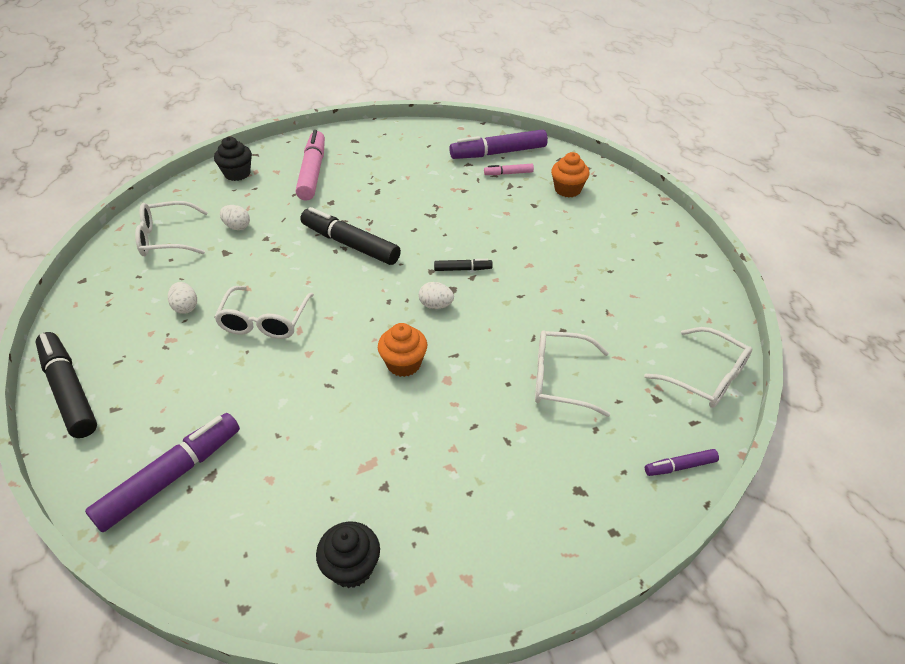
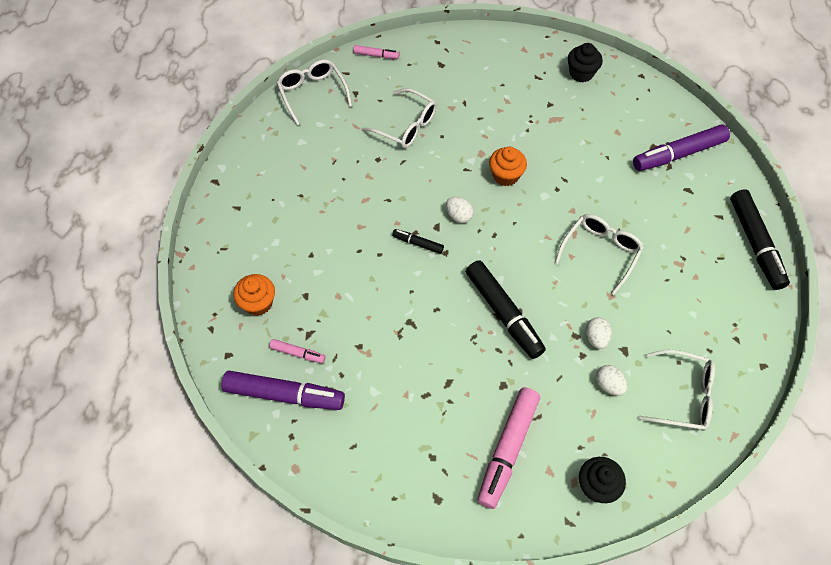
camera: 155 degrees left, 15 degrees up
(186, 307) = (665, 293): white egg -> white egg (596, 338)
(680, 466) = (376, 55): purple marker -> pink marker

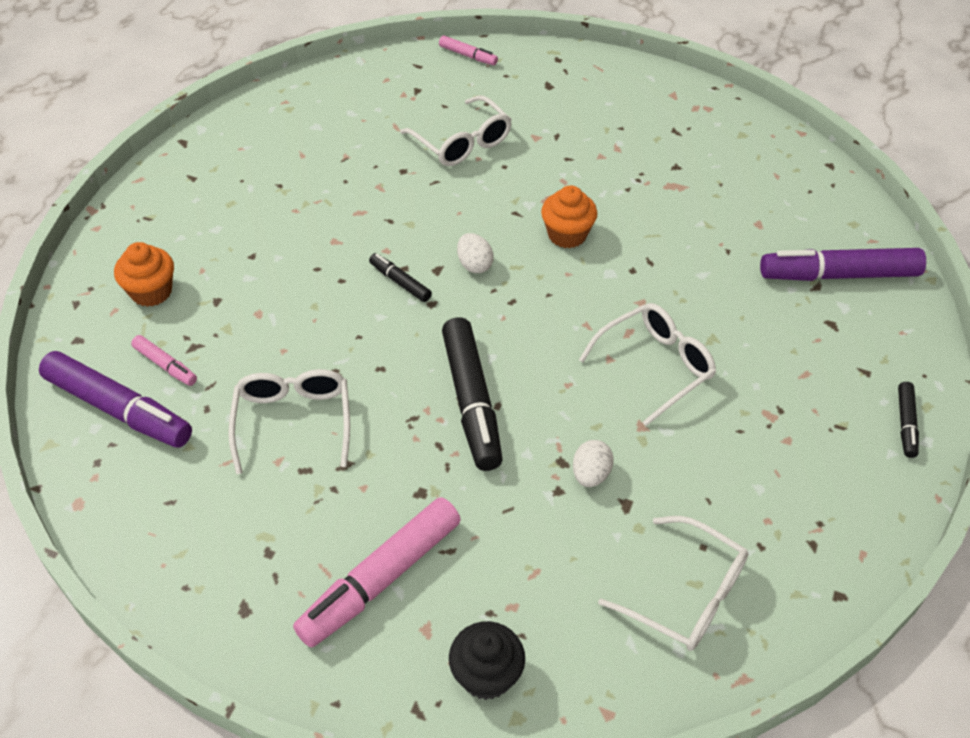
camera: 20 degrees right, 10 degrees down
(312, 93) = (361, 77): white glasses -> white glasses (293, 421)
(581, 73) = (741, 141): black cupcake -> none
(608, 385) = (577, 542): white egg -> none
(755, 244) = (906, 424): black marker -> black marker, size x0.49

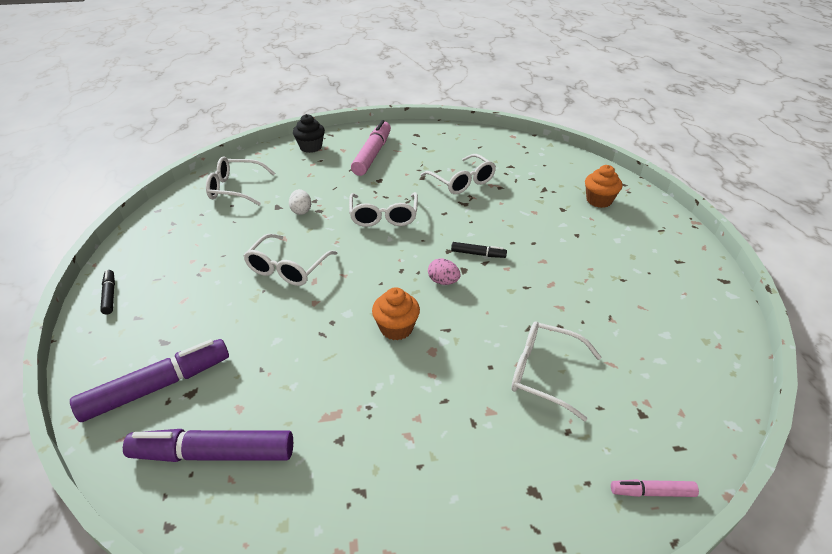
camera: 150 degrees right, 10 degrees down
(119, 409) = (541, 161): purple marker -> purple marker (213, 454)
(165, 365) = (545, 179): pink marker -> none
(472, 401) = (384, 216): black marker -> white glasses
(474, 265) = (443, 281): white egg -> pink egg

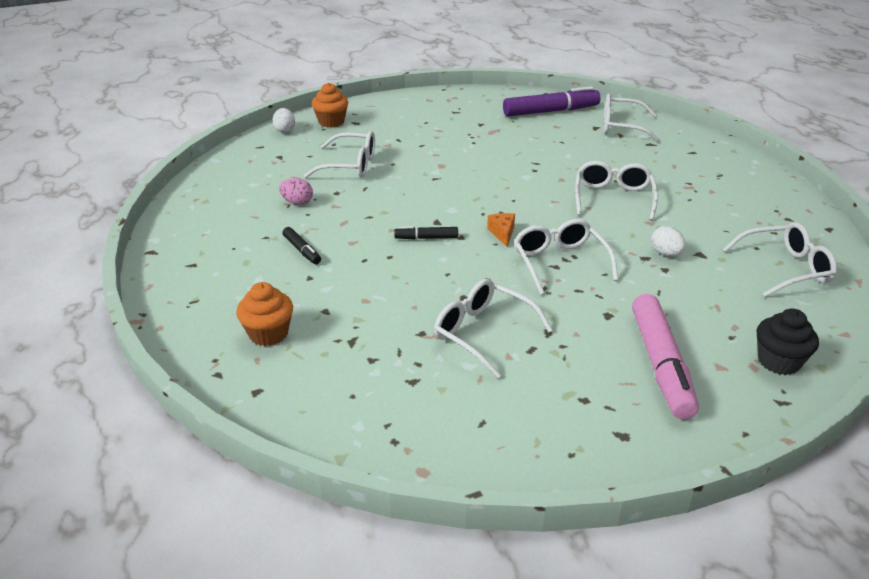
camera: 165 degrees right, 5 degrees down
(110, 295) = (738, 160): black marker -> black marker (302, 250)
(157, 386) = (621, 127): purple marker -> white glasses
(396, 328) = (478, 173): orange cupcake -> orange cupcake (331, 122)
(412, 248) = (502, 233): none -> orange cheese
(443, 281) = (453, 209): pink egg -> pink egg (297, 202)
(652, 492) = (285, 130): pink marker -> white egg

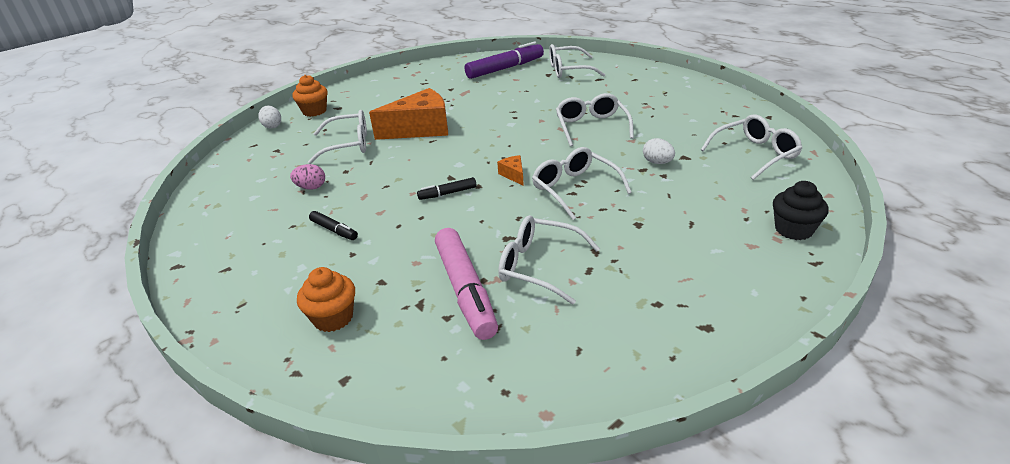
camera: 15 degrees left, 0 degrees up
(429, 163) = (420, 129): none -> orange cheese
(661, 364) = (703, 255): pink marker -> pink marker (466, 290)

